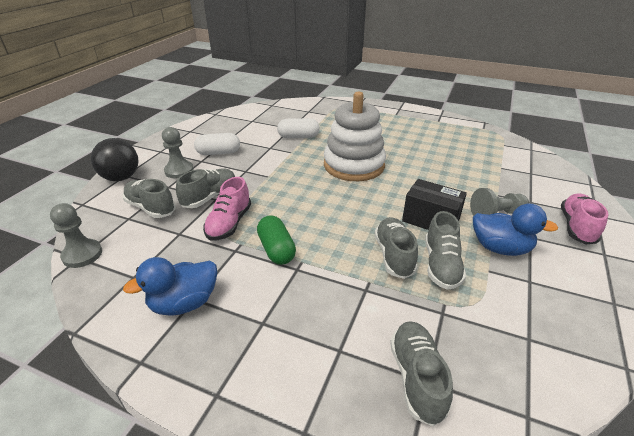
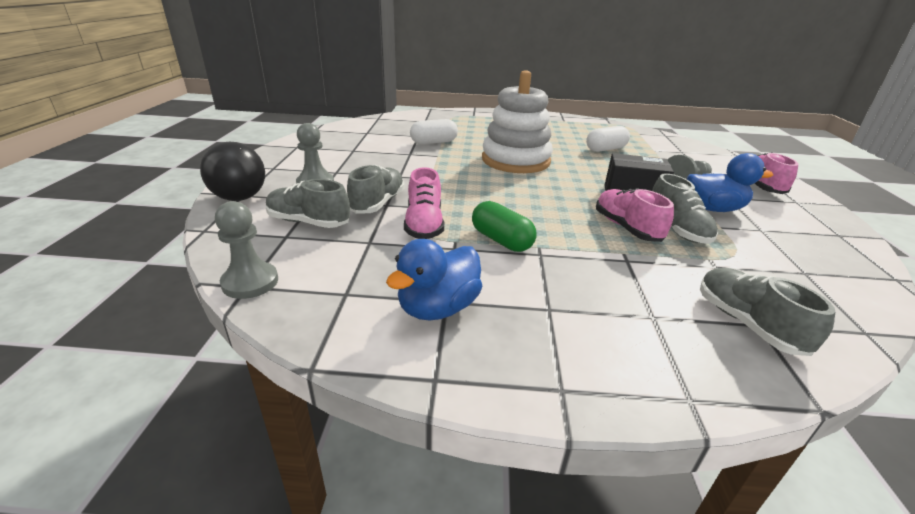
camera: 20 degrees left, 5 degrees down
(218, 153) = (351, 163): white capsule -> white capsule (605, 149)
(394, 255) = (626, 228): grey shoe -> pink shoe

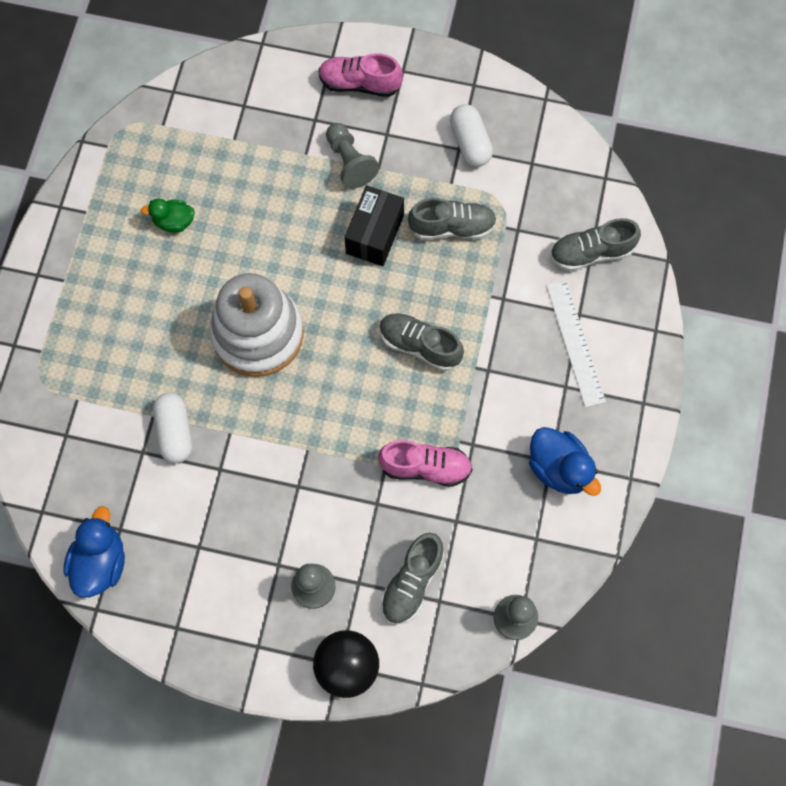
camera: 80 degrees left, 40 degrees up
(378, 203) = (373, 513): grey shoe -> grey shoe (420, 345)
(501, 240) = (462, 398): green capsule -> none
(577, 138) = (174, 222): none -> green duck
(605, 149) = (225, 202): white capsule -> white capsule (470, 142)
(612, 314) = (575, 342): none -> white ruler
(626, 228) = (447, 273): pink shoe -> none
(713, 209) = (413, 167): blue duck -> blue duck (100, 562)

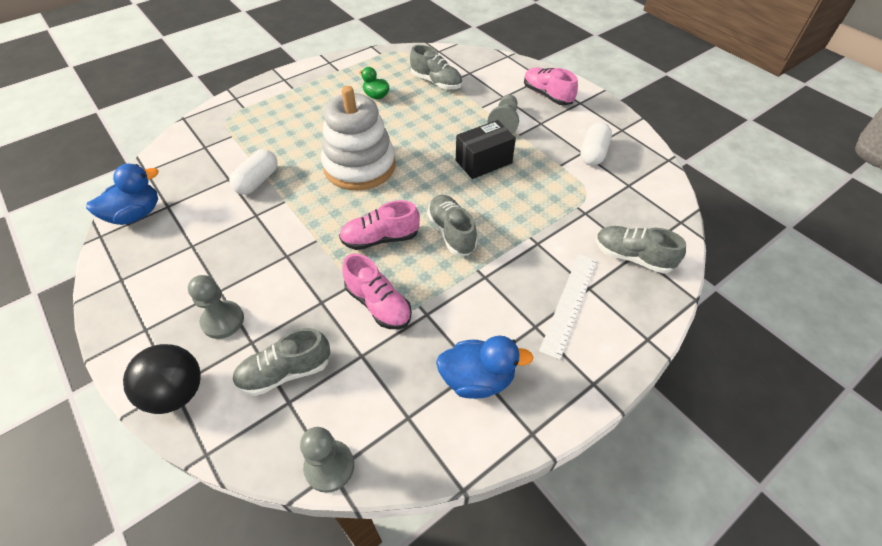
camera: 40 degrees right, 20 degrees down
(363, 402) = (380, 238): none -> pink shoe
(452, 227) = (539, 186): grey shoe -> grey shoe (436, 82)
(559, 468) = (477, 379): blue duck -> blue duck turned 90 degrees counterclockwise

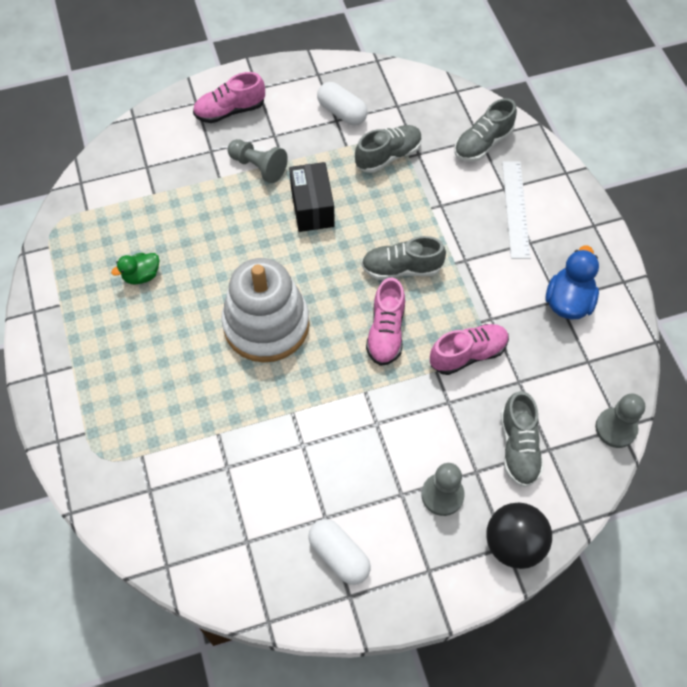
camera: 70 degrees left, 10 degrees up
(136, 214) = (247, 579): blue duck -> none
(257, 181) = (245, 436): white capsule -> white capsule (339, 555)
(436, 82) = (147, 205): grey shoe -> grey shoe (388, 156)
(569, 303) = (515, 209): white ruler -> white ruler turned 45 degrees clockwise

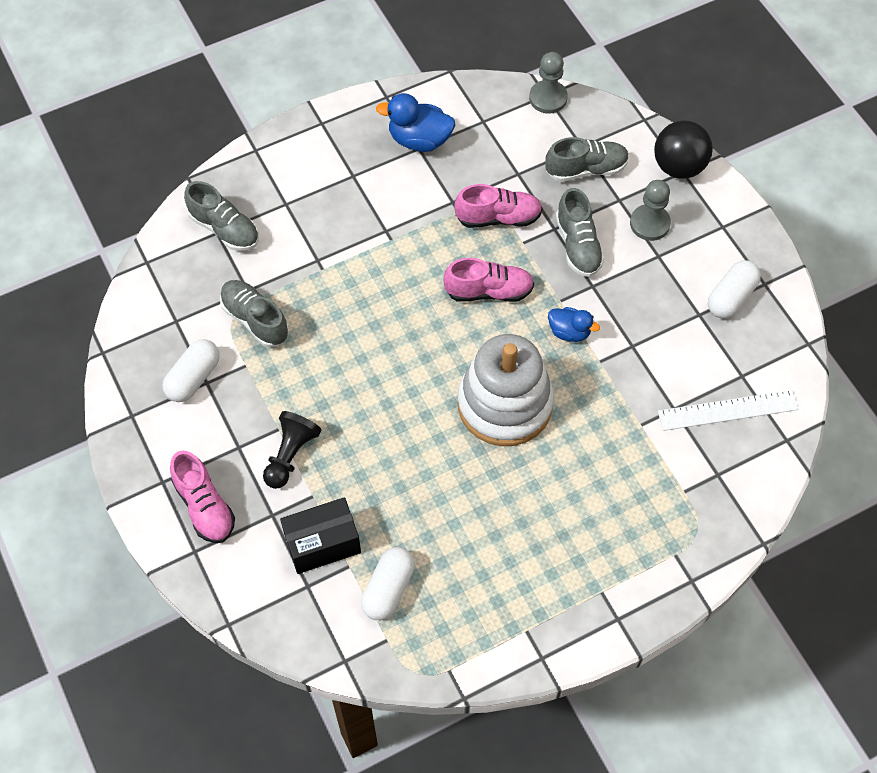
camera: 100 degrees left, 0 degrees up
(126, 216) = (388, 589): none -> white capsule
(141, 275) = (469, 548): green duck -> none
(258, 167) = (290, 455): grey pawn -> black pawn
(312, 207) = (341, 386): black box -> black box (322, 543)
(329, 392) = (569, 332): none -> blue duck
(401, 268) = (408, 287): grey shoe -> grey shoe (578, 245)
(468, 354) = (498, 218): pink shoe -> pink shoe turned 120 degrees clockwise
(515, 209) = (312, 191): white ruler -> white ruler (728, 410)

